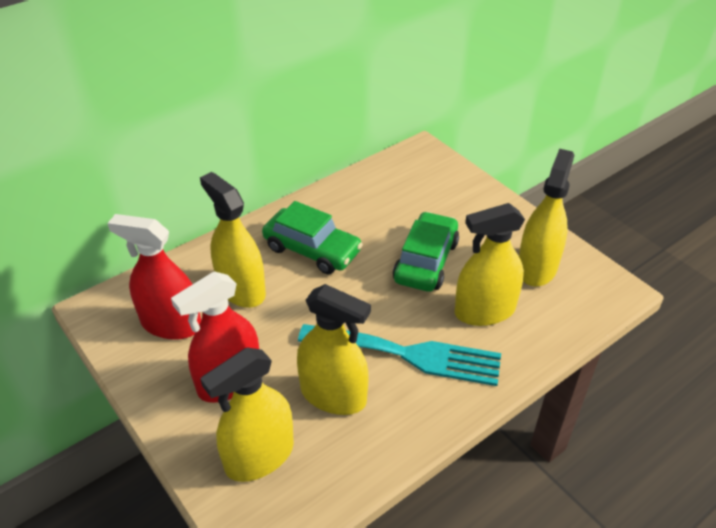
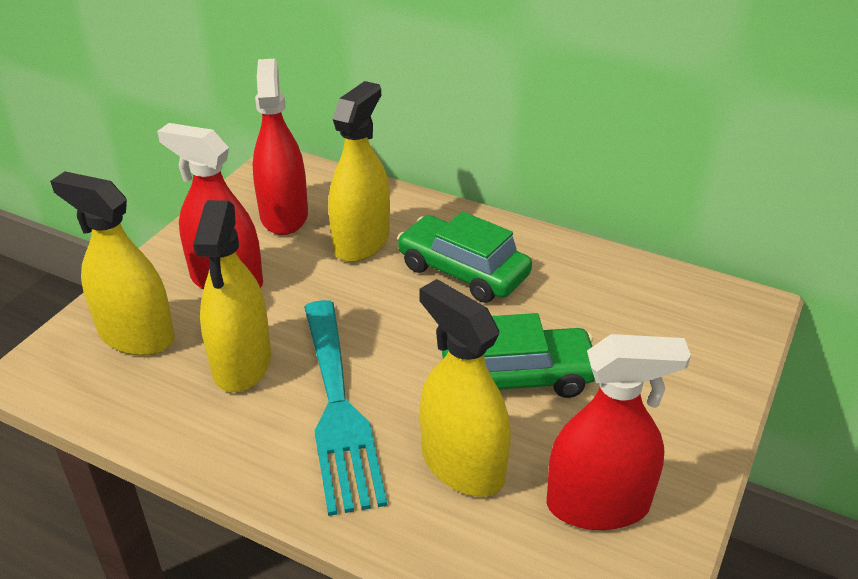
camera: 65 degrees right, 5 degrees down
(312, 250) = (463, 271): green car -> green car turned 120 degrees clockwise
(537, 267) = (597, 505): yellow spray bottle -> red spray bottle

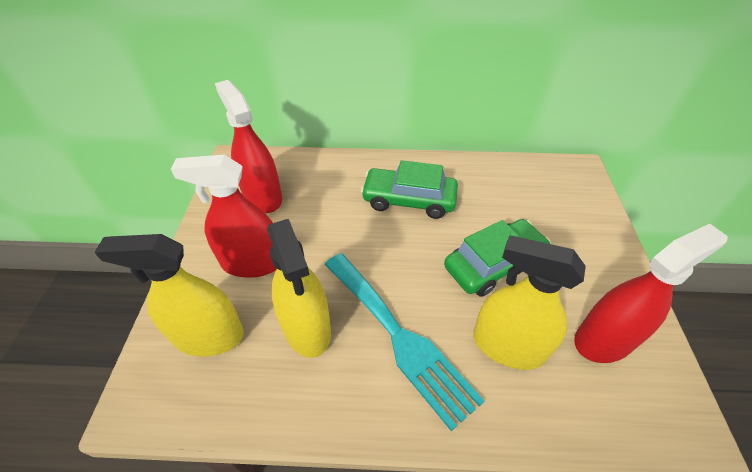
camera: 25 degrees left, 10 degrees up
(361, 242) = (329, 200): yellow spray bottle -> none

